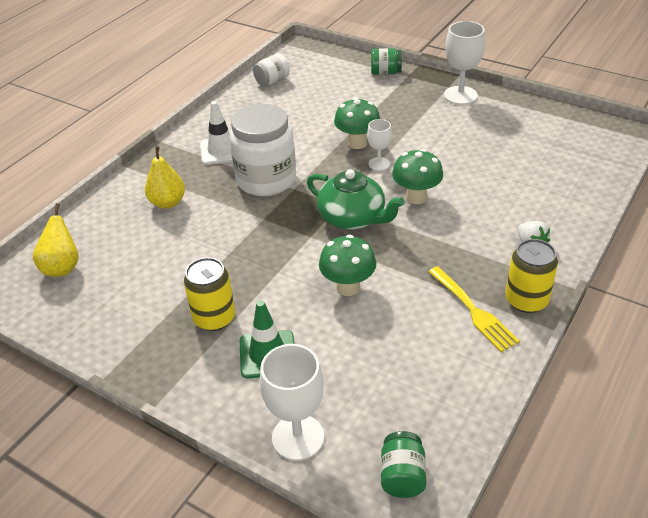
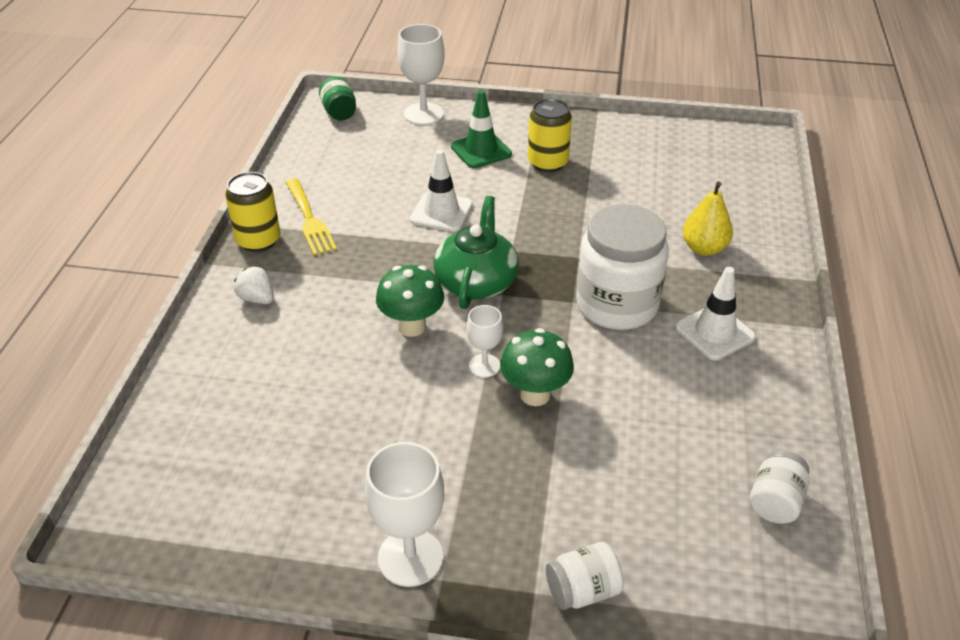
camera: 155 degrees right, 0 degrees up
(62, 267) = (730, 167): yellow pear -> none
(348, 287) = (441, 212): green mushroom -> white traffic cone
(353, 218) = (476, 281): green teapot -> green teapot turned 90 degrees clockwise
(385, 72) = (582, 591): green jar -> white jar
(474, 311) = (310, 220): yellow fork -> yellow fork turned 150 degrees counterclockwise

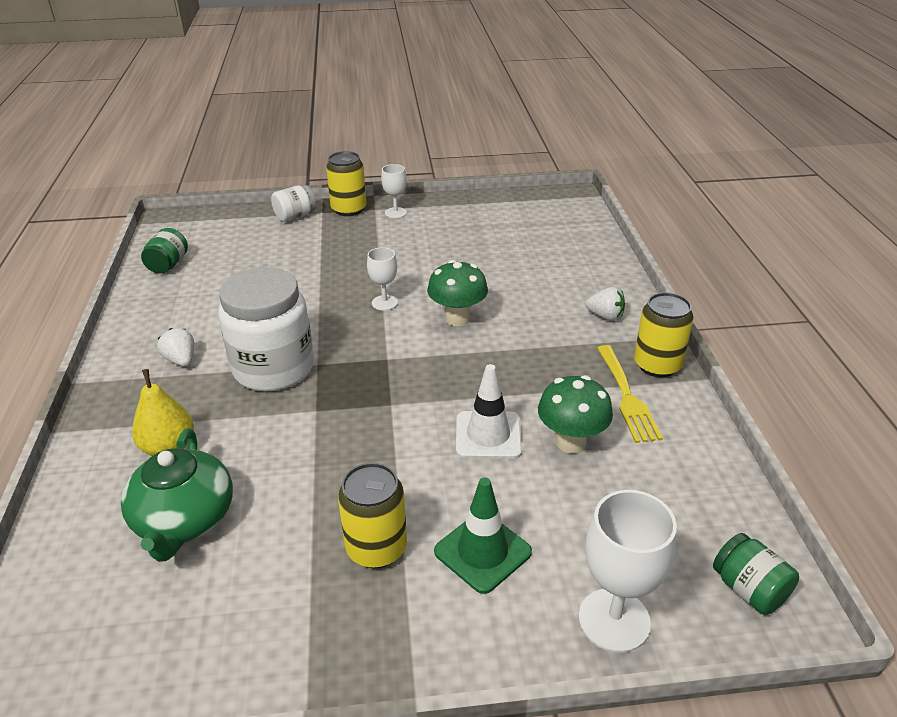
camera: 165 degrees right, 5 degrees down
(310, 220) = (627, 397): yellow fork -> yellow fork turned 150 degrees counterclockwise
(410, 557) = (395, 213): white goblet -> white goblet, size x0.58
(476, 281) = (416, 365): green teapot -> green teapot (184, 520)
(486, 589) = (349, 209): none -> yellow can
(535, 394) = (339, 292): green mushroom -> green mushroom (571, 442)
(715, 332) = (181, 360): white traffic cone -> white strawberry
(775, 501) = (168, 265): white jar -> green jar

